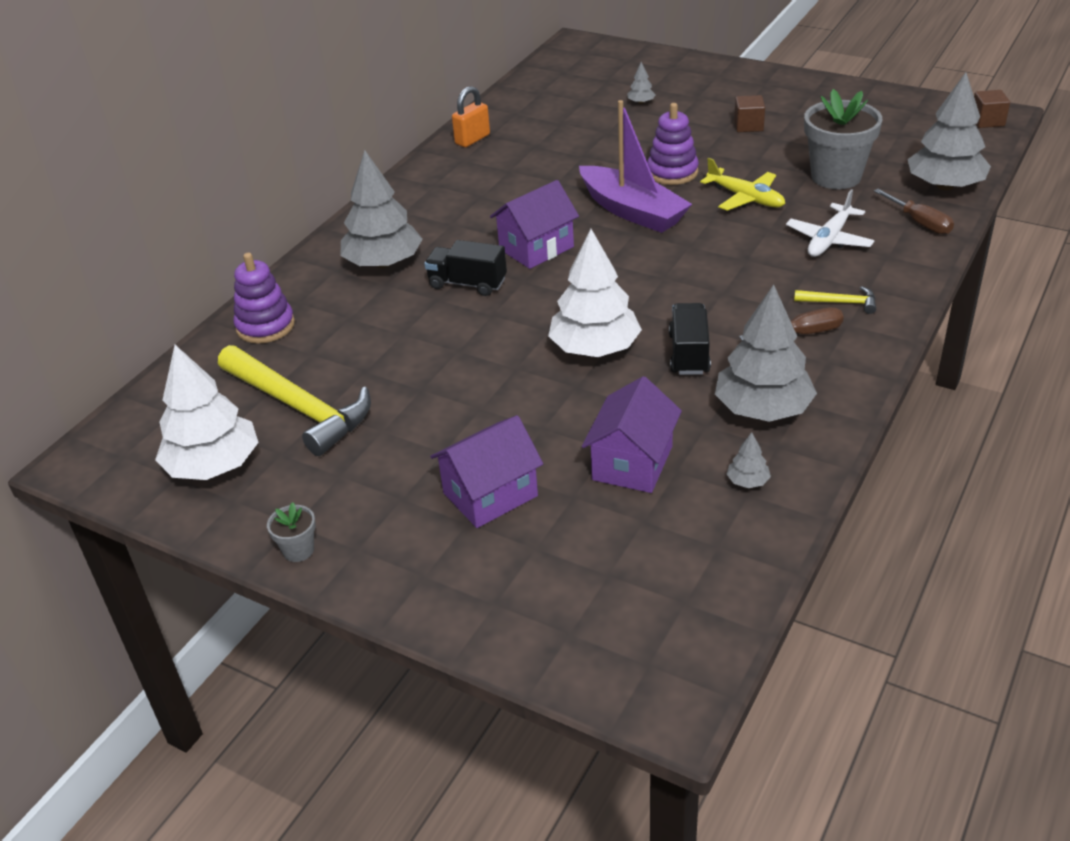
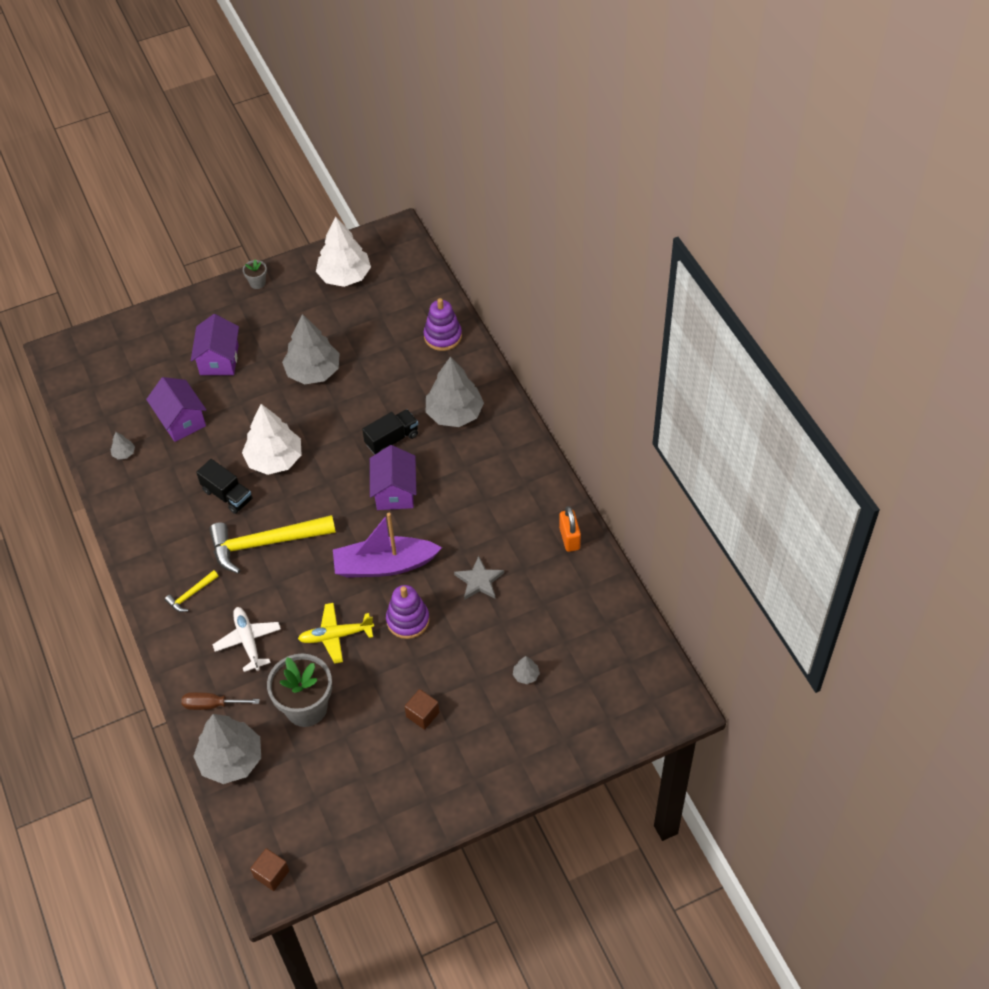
camera: 125 degrees right, 15 degrees up
(299, 407) = (356, 322): yellow hammer -> yellow hammer (265, 543)
(579, 159) = (479, 581): none -> grey star
(763, 409) = (157, 494): grey tree -> grey tree (313, 371)
(803, 333) = (187, 556): brown screwdriver -> none

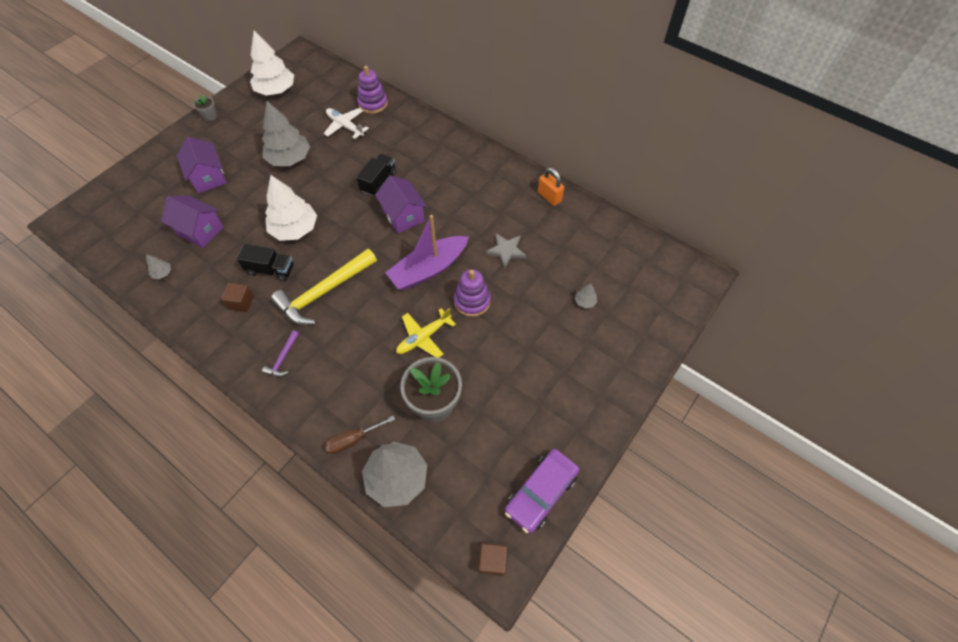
camera: 30 degrees left, 5 degrees up
(191, 594) = (283, 358): yellow hammer -> purple hammer
(248, 641) = (354, 374): white plane -> white plane (345, 126)
(353, 839) = (541, 492): none -> purple car
(422, 714) = (529, 366): brown cube -> brown cube (241, 302)
(454, 413) = (413, 148): grey tree -> none

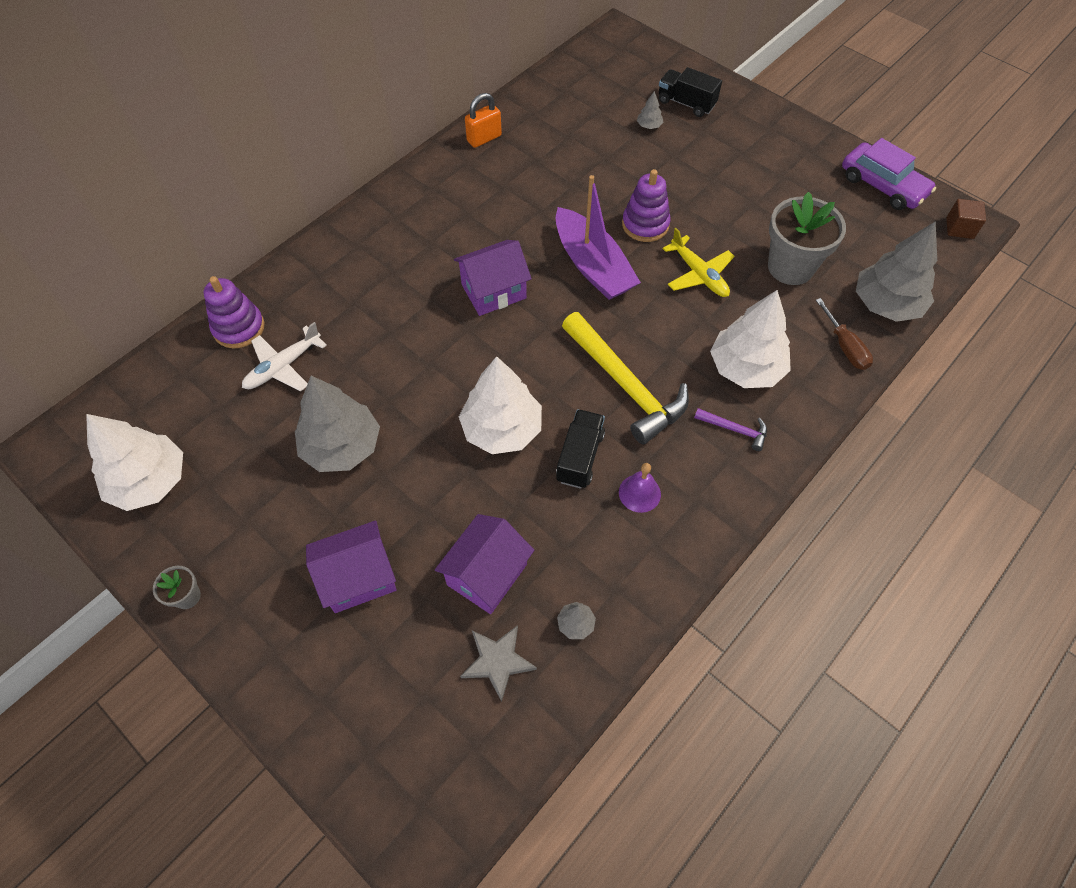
camera: 85 degrees left, 0 degrees up
(241, 302) = (639, 493): brown cube -> purple bell
(335, 367) = (746, 368): none -> white tree
(378, 182) = (421, 320): black truck -> black truck (686, 103)
(506, 251) = (569, 187): grey star -> grey star (498, 661)

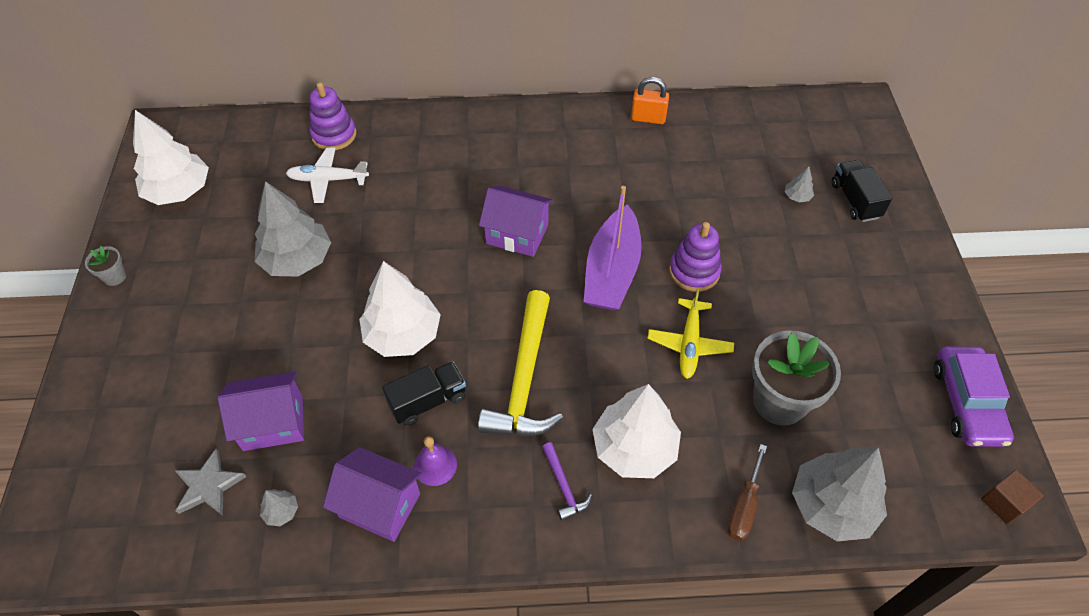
camera: 45 degrees right, 5 degrees down
(358, 577) = (205, 352): purple house -> purple house (380, 505)

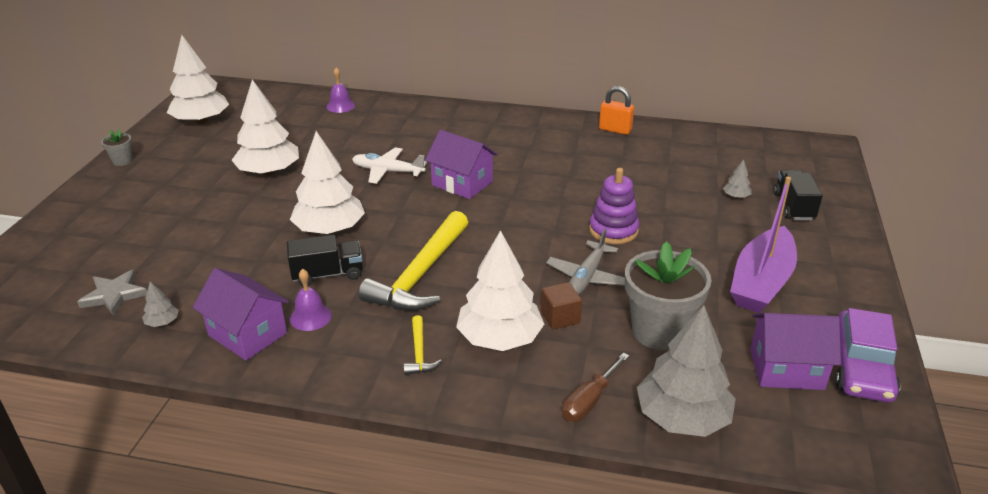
camera: 15 degrees right, 20 degrees down
(273, 423) = (190, 265): purple house -> purple house (786, 369)
(297, 259) = (269, 172): grey tree -> white tree
(328, 180) = (321, 130): white plane -> white plane (388, 171)
(334, 135) = (340, 106): purple stacking toy -> purple bell
(564, 486) = (419, 352): purple hammer -> yellow hammer
(612, 271) = (536, 219): purple boat -> purple boat (761, 282)
(689, 343) = (587, 277): yellow plane -> grey plane
(1003, 503) = (877, 453): brown cube -> brown cube (560, 317)

